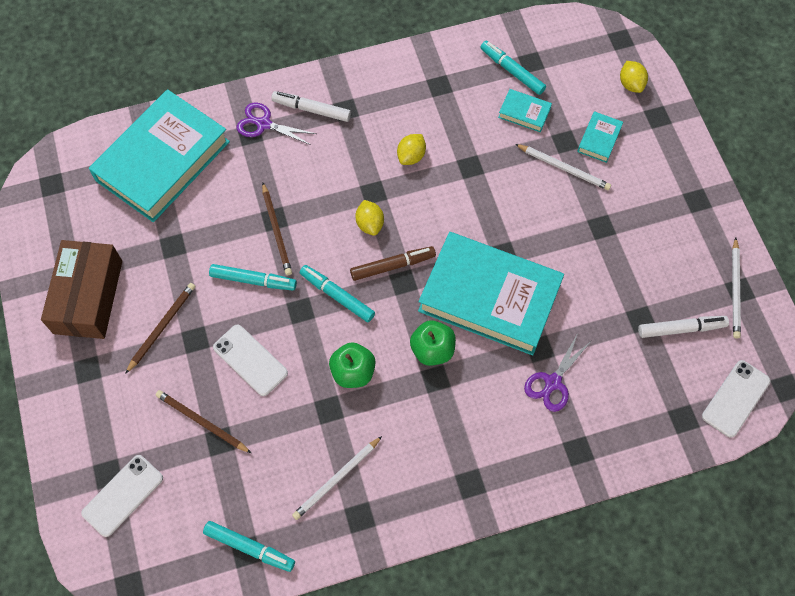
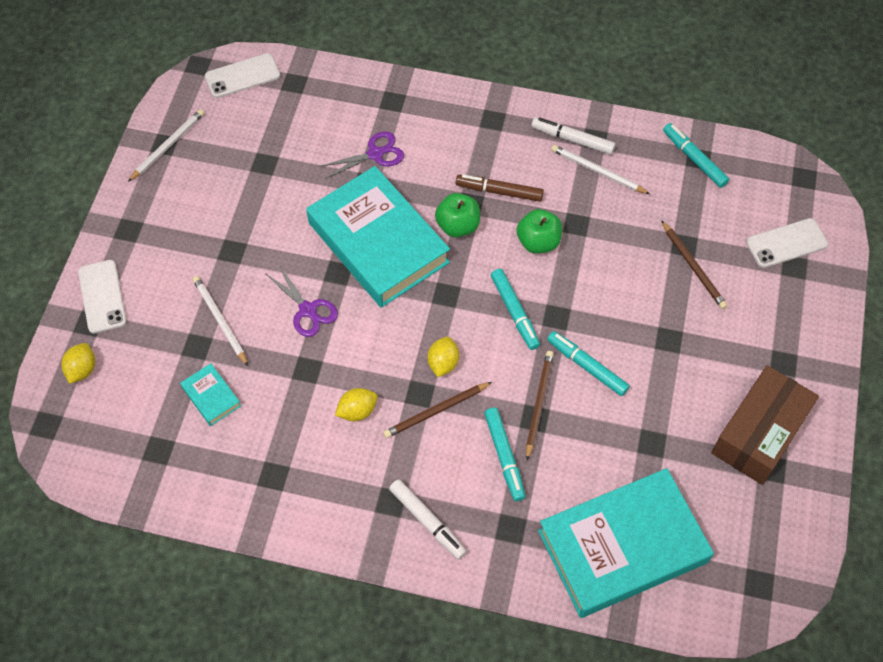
camera: 150 degrees left, 5 degrees down
(161, 327) = (696, 366): brown pencil -> brown pencil (436, 411)
(250, 360) = (625, 296): white phone -> white phone (102, 296)
(264, 124) = (489, 532): purple scissors -> purple scissors (307, 310)
(337, 479) = (598, 171): white pencil -> white pencil turned 135 degrees counterclockwise
(392, 266) = (446, 313): brown marker -> brown marker (499, 191)
(512, 71) = (186, 450): turquoise marker -> turquoise marker (504, 456)
(599, 139) = (163, 331): turquoise book -> none
(681, 329) = (238, 140): white marker -> white marker (572, 139)

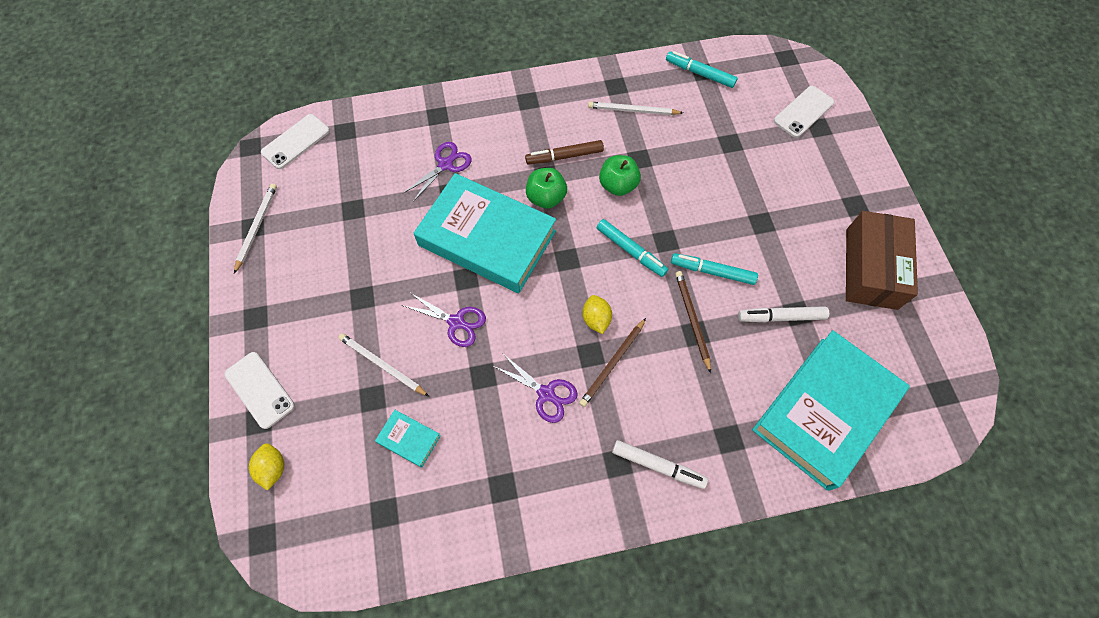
camera: 25 degrees left, 5 degrees up
(357, 411) = (546, 393): yellow lemon -> purple scissors
(504, 456) = (689, 377): turquoise marker -> none
(572, 139) = (599, 93): white marker -> white marker (781, 317)
(693, 266) = (746, 157): brown pencil -> none

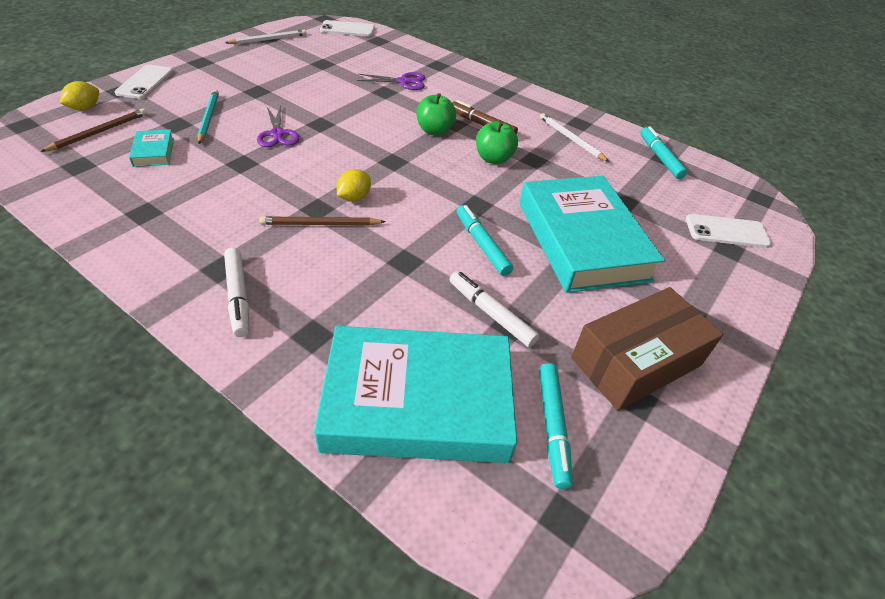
camera: 45 degrees right, 20 degrees down
(382, 365) = (208, 118): white pencil -> turquoise pencil
(487, 238) = (365, 120): turquoise book -> turquoise book (582, 240)
(546, 393) = (255, 200): purple scissors -> none
(631, 251) = (442, 190): turquoise marker -> turquoise marker (552, 427)
(692, 320) = (416, 253): brown pencil -> brown pencil (99, 132)

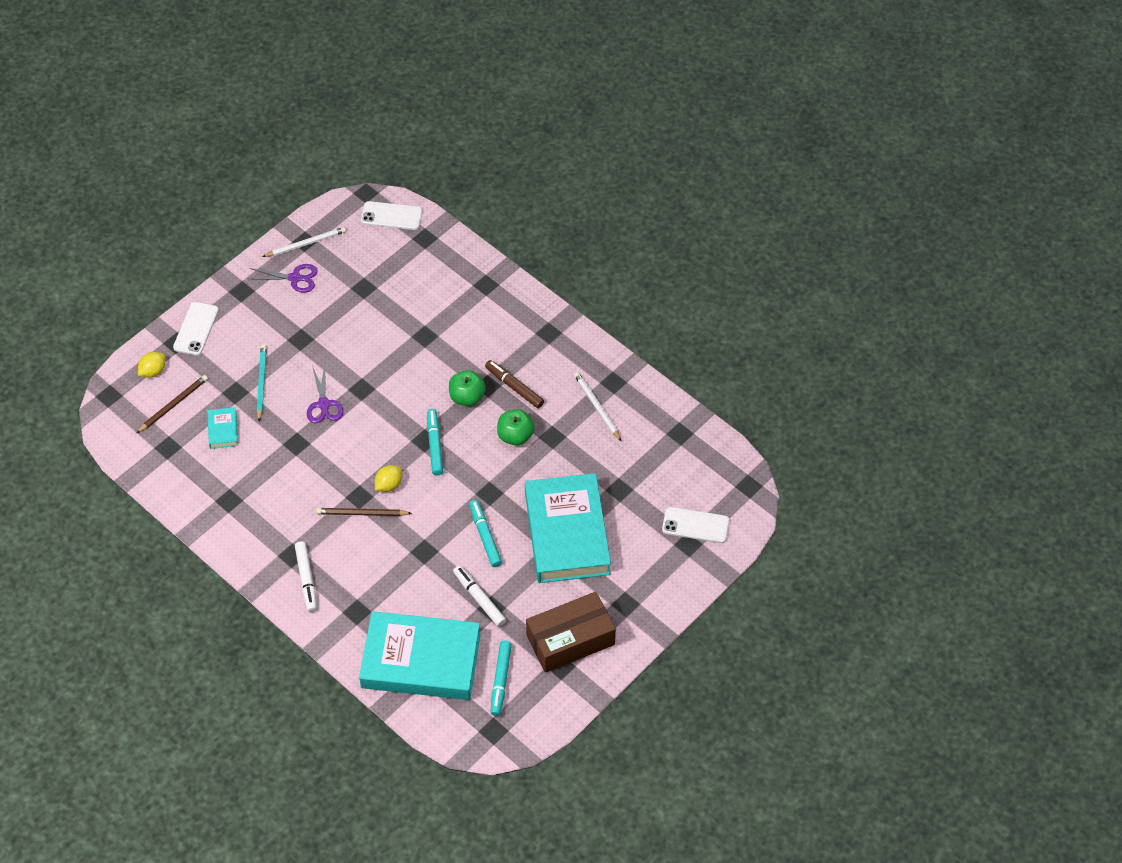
camera: 10 degrees right, 10 degrees up
(403, 82) = (445, 318): purple scissors -> purple scissors (295, 278)
(660, 157) = (676, 432): turquoise marker -> turquoise marker (435, 445)

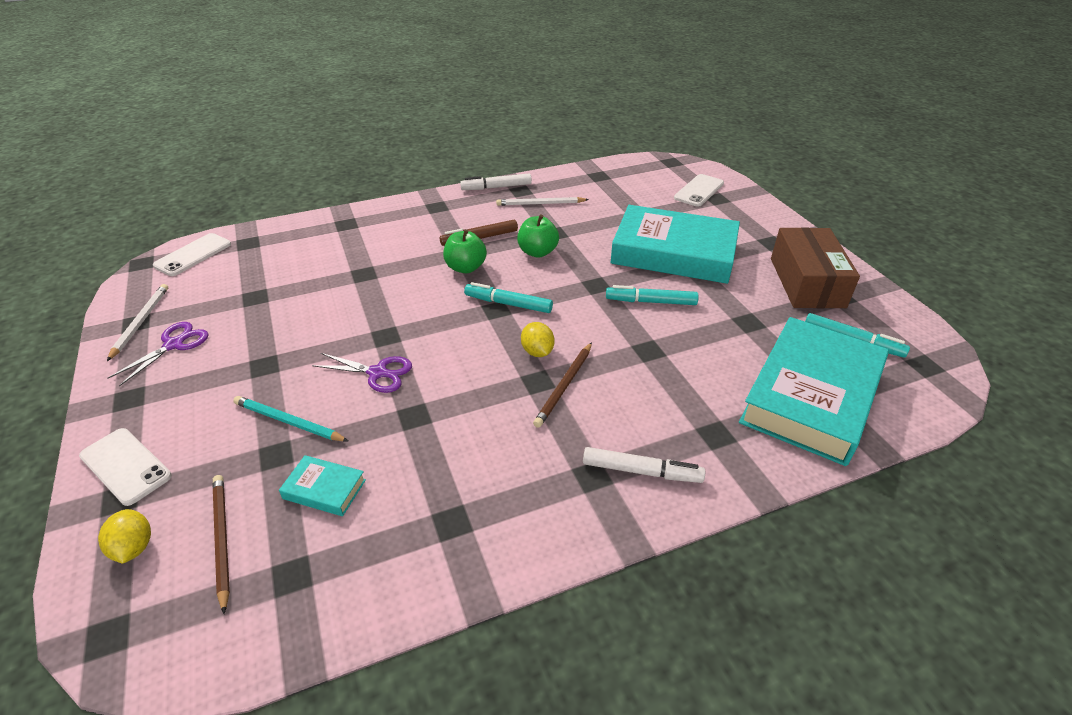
camera: 65 degrees left, 15 degrees down
(479, 599) = (733, 327): white marker -> white marker (496, 187)

